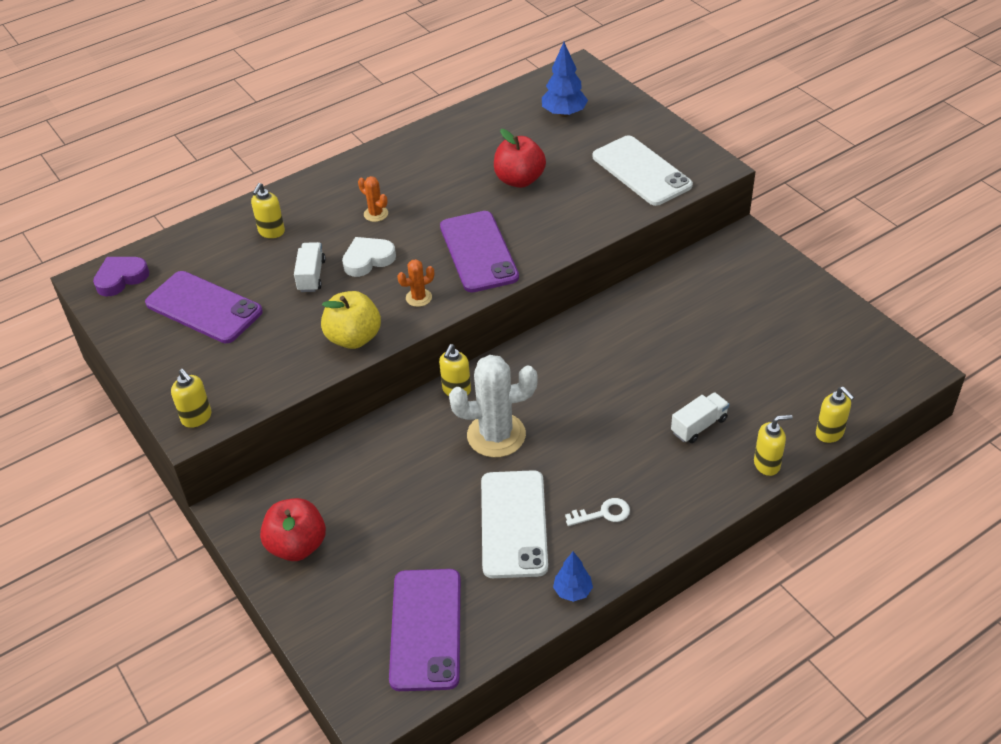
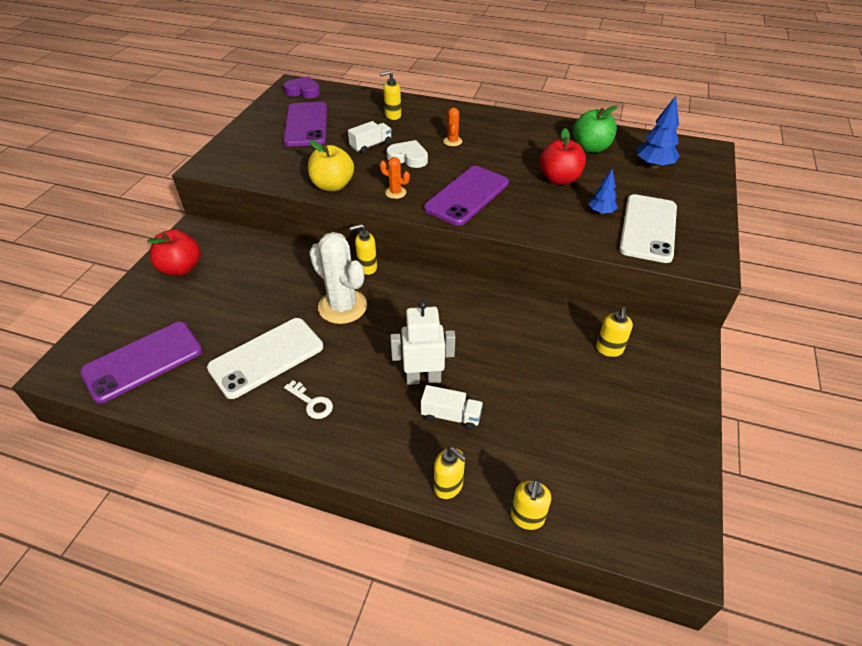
camera: 50 degrees right, 0 degrees up
(197, 418) = (215, 164): yellow soap dispenser -> yellow soap dispenser (609, 349)
(495, 132) = (591, 148): none -> green apple
(573, 591) = (222, 424): blue tree -> blue tree (601, 212)
(642, 422) = (423, 378): none -> white robot

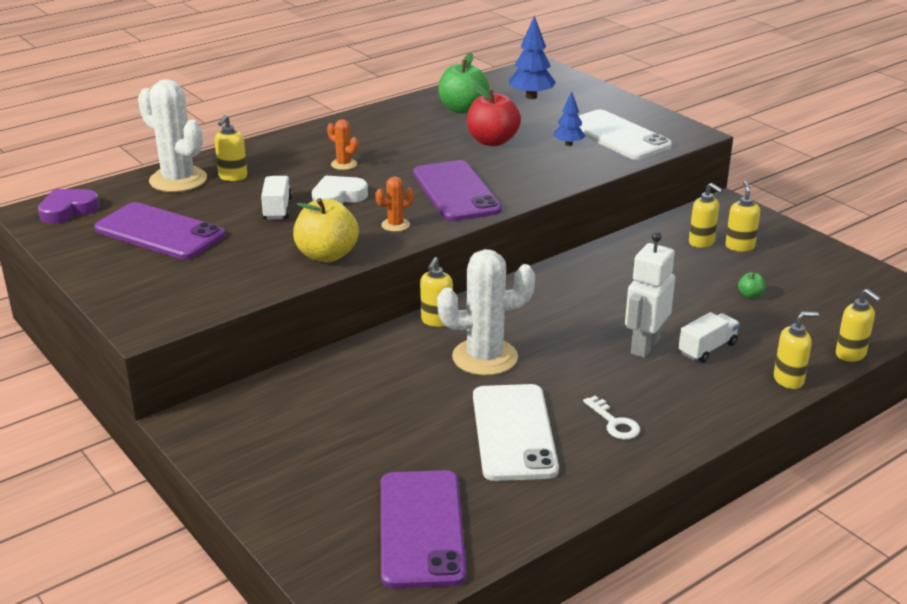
camera: 55 degrees left, 15 degrees down
(181, 268) = (264, 453): red apple -> none
(312, 402) = (614, 423): white key -> white key turned 75 degrees clockwise
(369, 103) = (178, 180): none -> white cactus
(557, 411) = (750, 295): none -> green apple
(629, 375) = (739, 246): none -> yellow soap dispenser

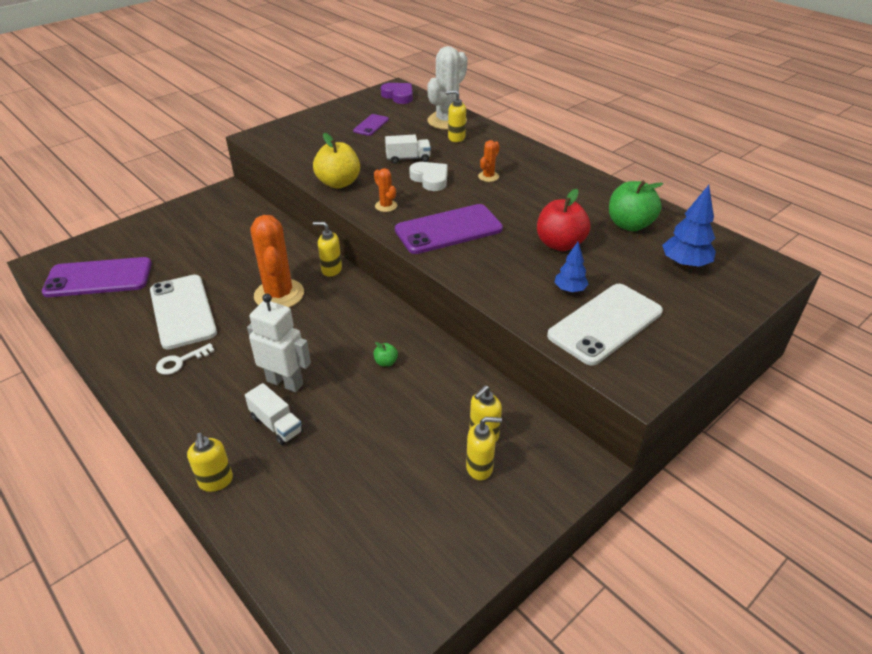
camera: 85 degrees right, 10 degrees up
(159, 232) = (371, 125): purple phone -> purple phone, size x0.51
(485, 357) = (279, 295): white cactus -> orange cactus
(513, 432) = (183, 311): white phone -> white phone turned 75 degrees clockwise
(750, 295) = (373, 467): green apple -> green apple (386, 362)
(851, 354) = (252, 543): yellow soap dispenser -> none

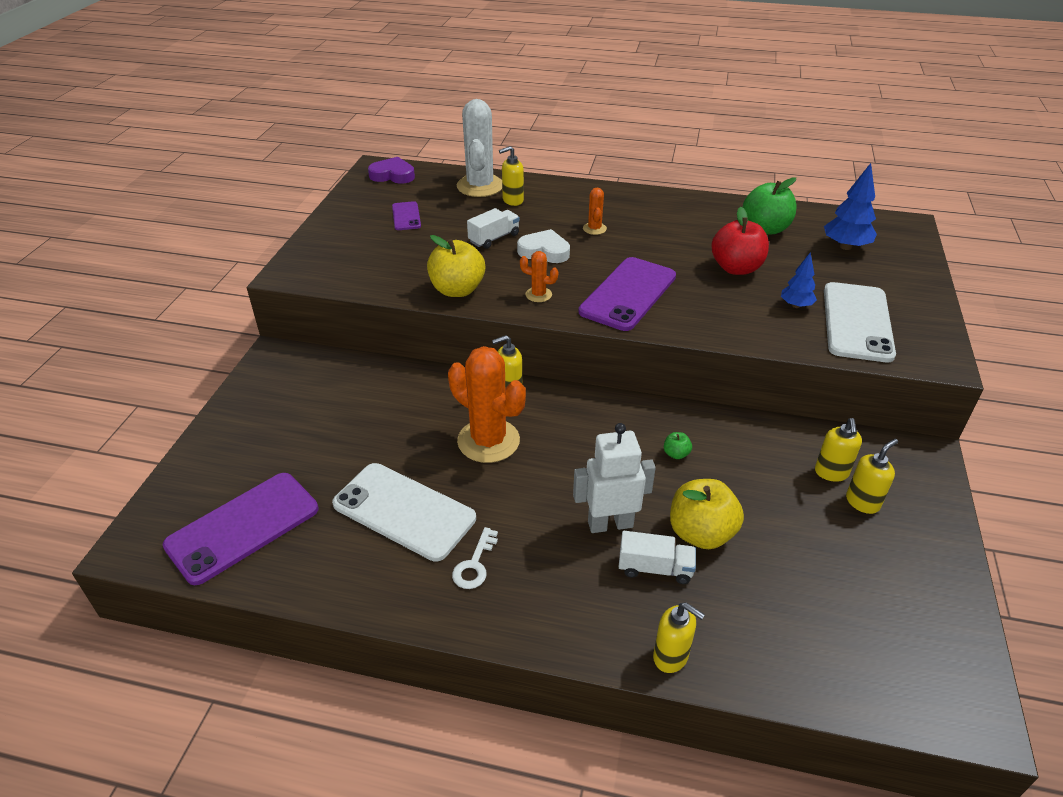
camera: 35 degrees left, 0 degrees up
(334, 421) = (701, 533): none -> yellow apple

